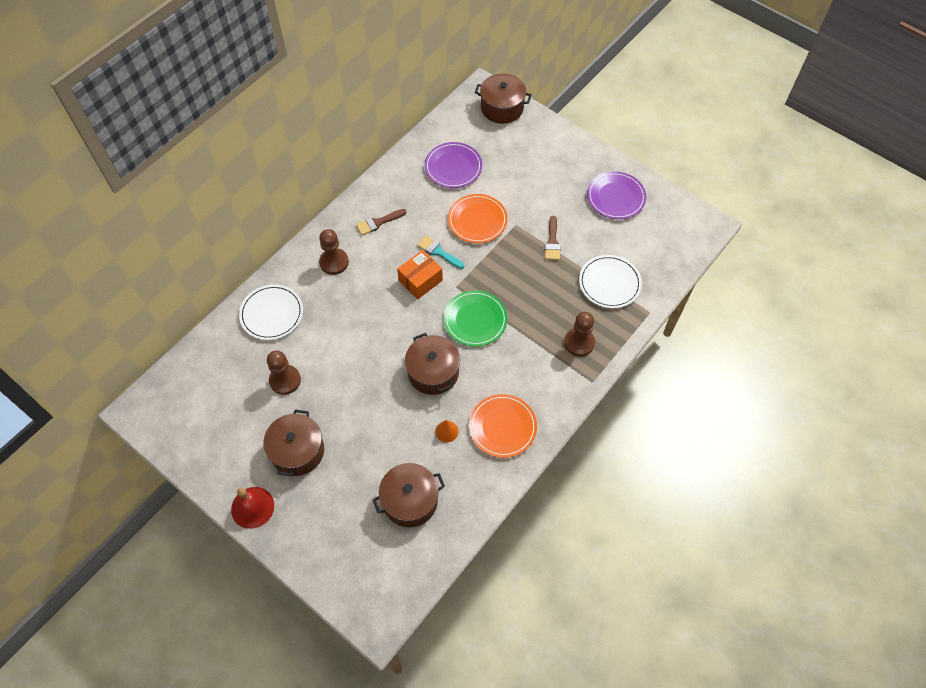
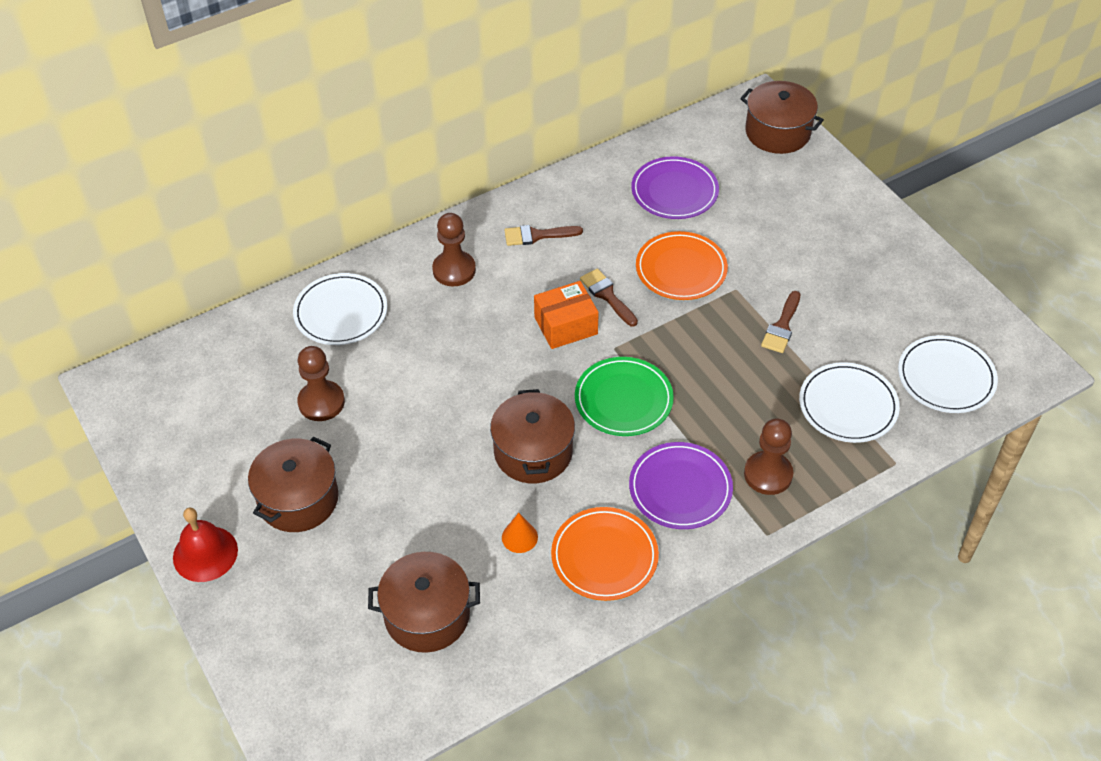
camera: 20 degrees right, 10 degrees down
(438, 252) = (607, 295): turquoise brush -> brown brush
(616, 197) = (904, 291): purple plate -> purple plate (680, 488)
(659, 247) = (946, 377): none -> white plate

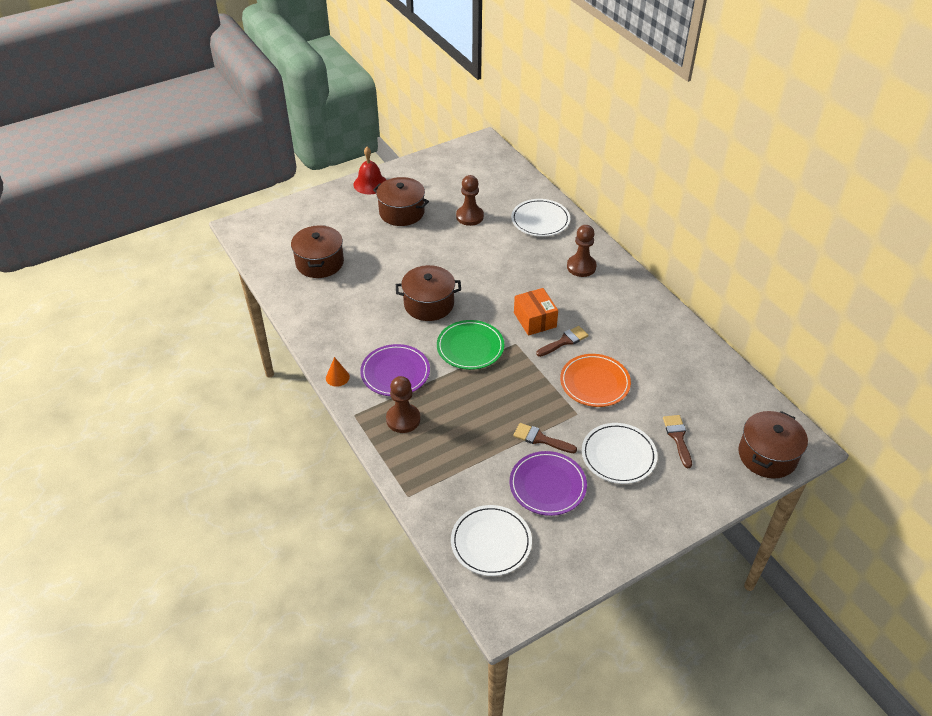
camera: 90 degrees right, 5 degrees down
(519, 537) = (366, 298): orange cone -> orange cone (337, 377)
(537, 235) = (619, 306): brown brush -> brown brush (678, 437)
(604, 556) = (348, 335): orange plate -> none
(674, 191) = (679, 383): purple plate -> purple plate (547, 485)
(848, 405) = (463, 472): white plate -> white plate (618, 455)

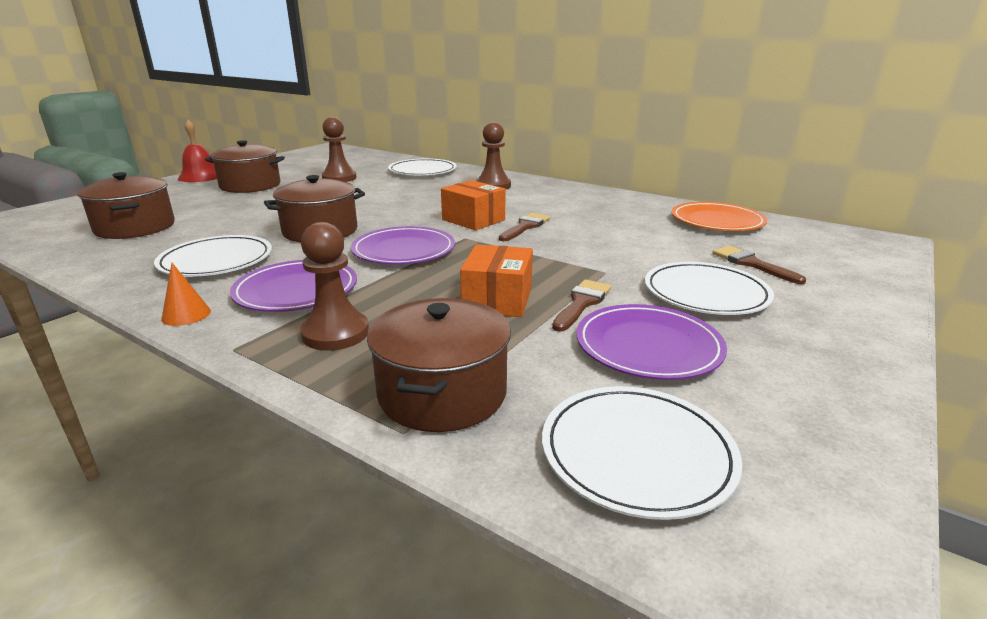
camera: 25 degrees left, 20 degrees down
(360, 324) = (216, 261): none -> white plate
(470, 347) = (404, 250): green plate -> purple plate
(497, 419) = (498, 300): none -> orange box
(540, 439) = (582, 303): brown brush -> brown brush turned 120 degrees clockwise
(595, 382) = (597, 246): orange plate -> orange plate (717, 221)
(767, 455) = (865, 255): brown pot -> brown pot (442, 393)

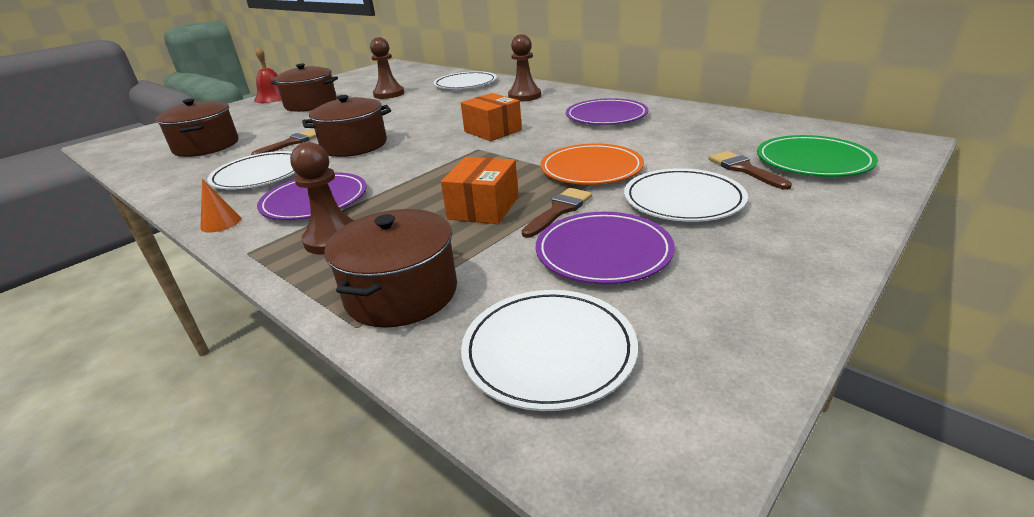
camera: 10 degrees right, 5 degrees up
(404, 250) = (419, 162): purple plate -> purple plate (606, 116)
(525, 227) = (538, 136): brown brush -> brown brush (291, 143)
(717, 221) = (729, 125): orange plate -> orange plate (591, 169)
(813, 257) = (813, 161): none -> green plate

